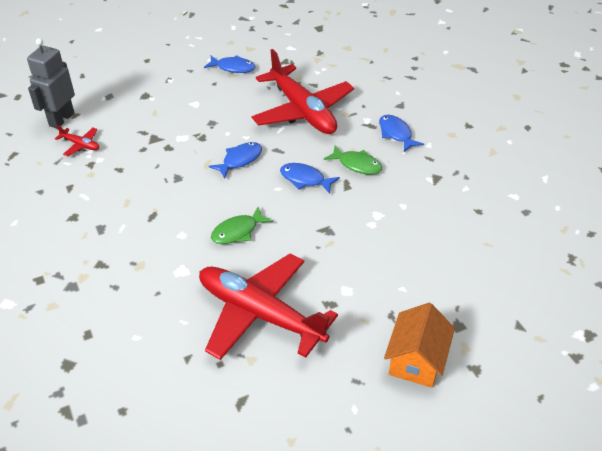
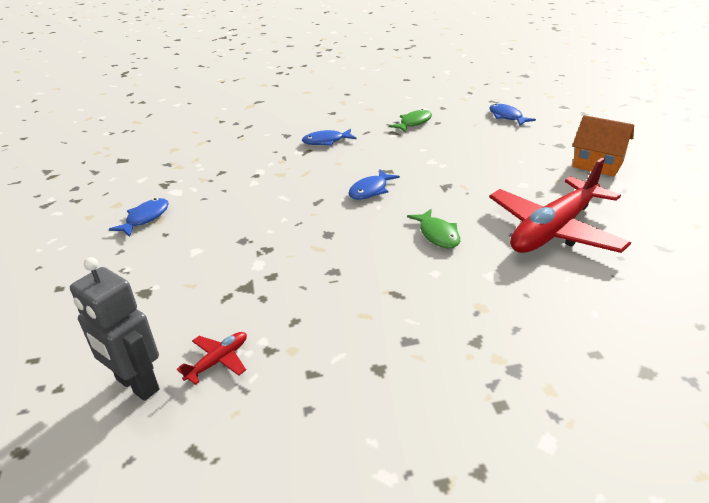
camera: 75 degrees left, 10 degrees down
(240, 160) = (322, 225): blue fish -> blue fish (507, 117)
(302, 111) = (261, 182): red plane -> none
(357, 165) = (360, 163): green fish -> green fish (413, 123)

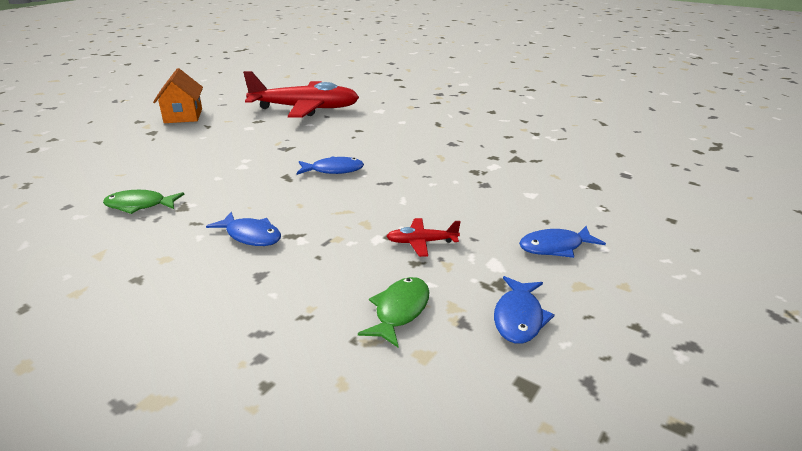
camera: 135 degrees left, 5 degrees down
(137, 385) = (622, 148): grey robot -> none
(218, 361) = (568, 139): red plane -> red plane (421, 242)
(437, 234) = (361, 131): green fish -> green fish (399, 311)
(507, 117) = (84, 165): blue fish -> blue fish (519, 317)

